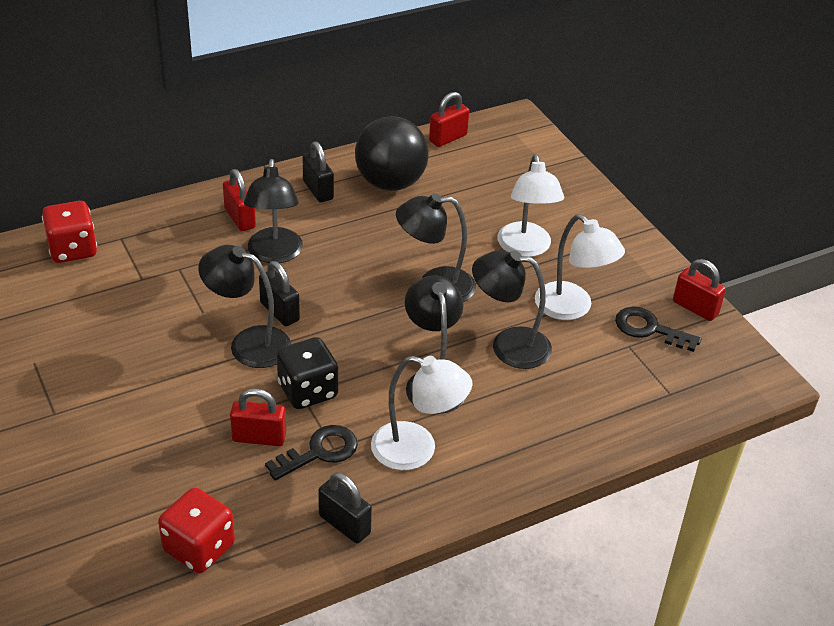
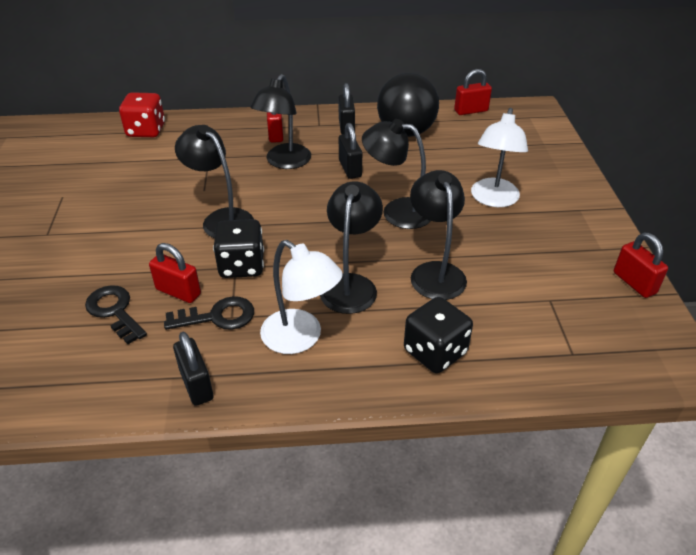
camera: 25 degrees right, 0 degrees up
(199, 548) = (67, 367): red dice -> none
(279, 312) = (260, 202): black padlock -> black padlock (350, 169)
(508, 345) = (435, 272): black lamp -> black lamp turned 45 degrees clockwise
(549, 427) = (435, 352): none -> black dice
(572, 308) = (510, 255): white lamp -> none
(649, 329) = (578, 290): black key -> black key (114, 311)

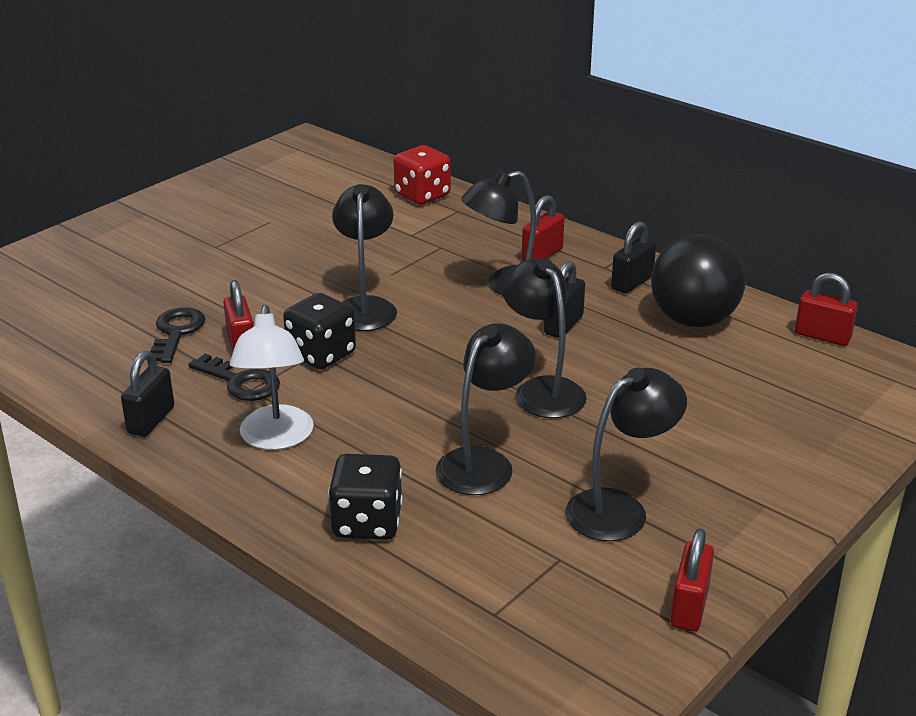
camera: 45 degrees right, 10 degrees down
(350, 285) = (387, 425): black lamp -> black lamp (620, 509)
(493, 199) = (673, 437): white lamp -> none

